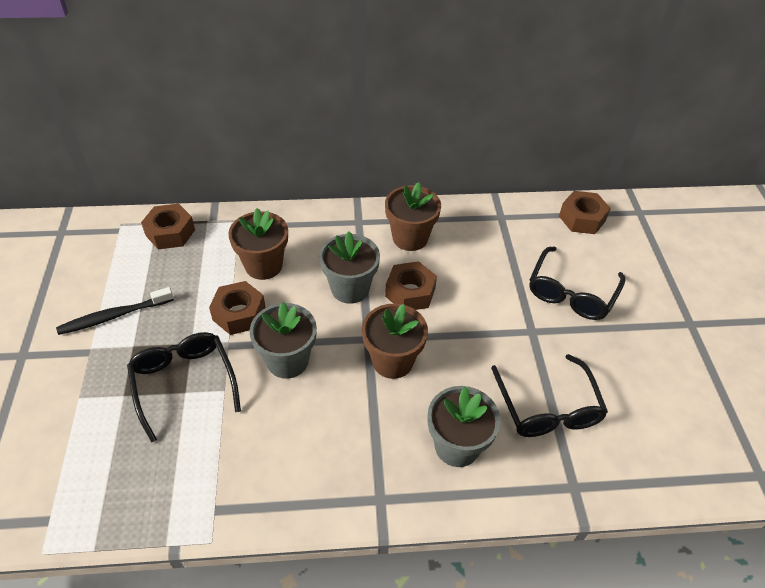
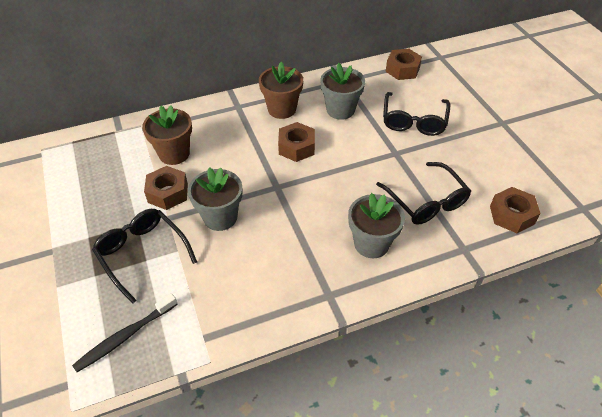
camera: 15 degrees left, 0 degrees up
(114, 316) = (63, 219): black toothbrush -> black toothbrush (125, 337)
(170, 232) = (87, 146): brown nut -> brown nut (511, 215)
(350, 288) = (249, 155): grey flower pot -> grey flower pot (340, 110)
(392, 361) = (301, 198): brown flower pot -> none

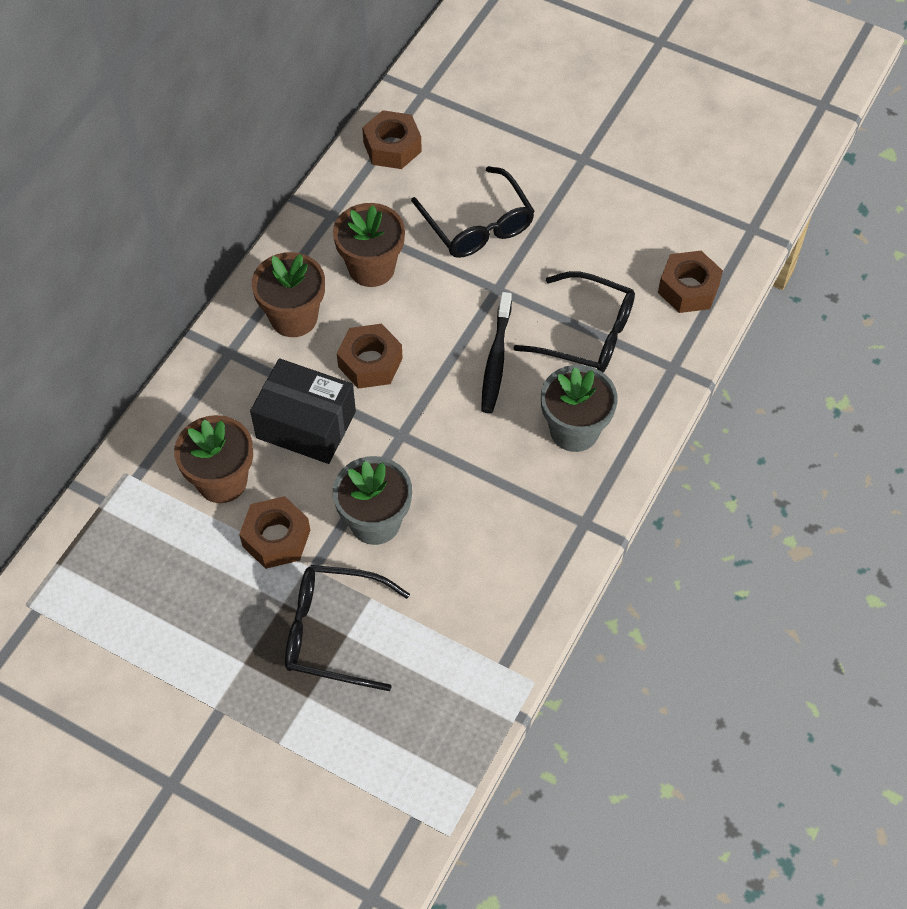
camera: 40 degrees left, 10 degrees up
(125, 337) = (420, 729): black toothbrush -> black toothbrush (496, 359)
(237, 154) = (306, 424): none -> black box
(340, 110) = (371, 268): grey flower pot -> brown flower pot

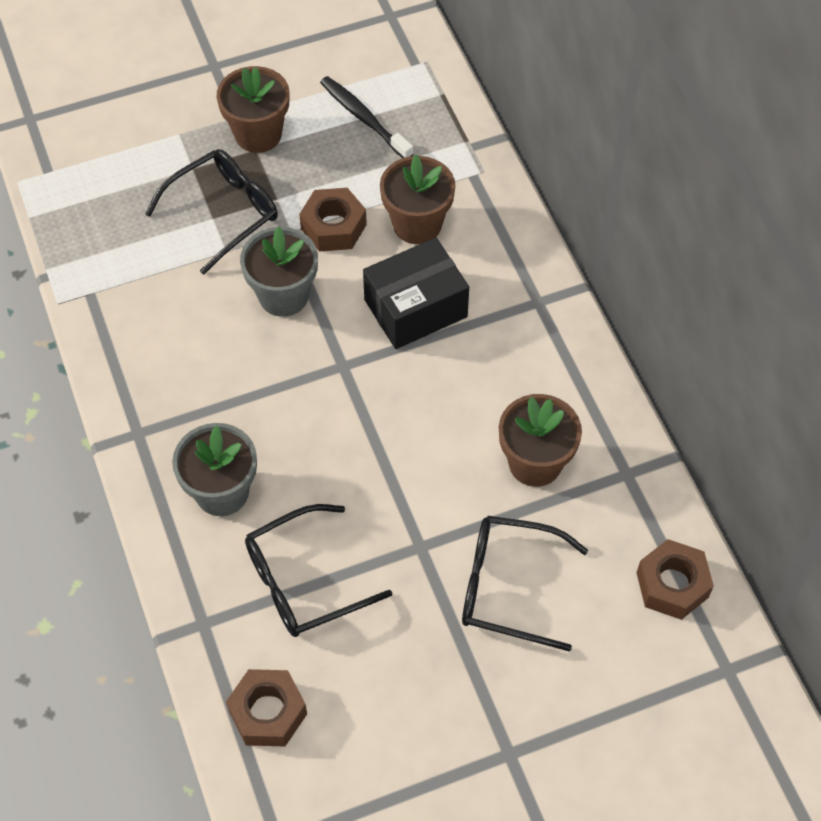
camera: 130 degrees right, 0 degrees up
(294, 317) = (533, 368): brown flower pot -> brown flower pot (258, 134)
(370, 362) = (433, 392): brown nut -> none
(496, 359) = (347, 487): black toothbrush -> black toothbrush (364, 118)

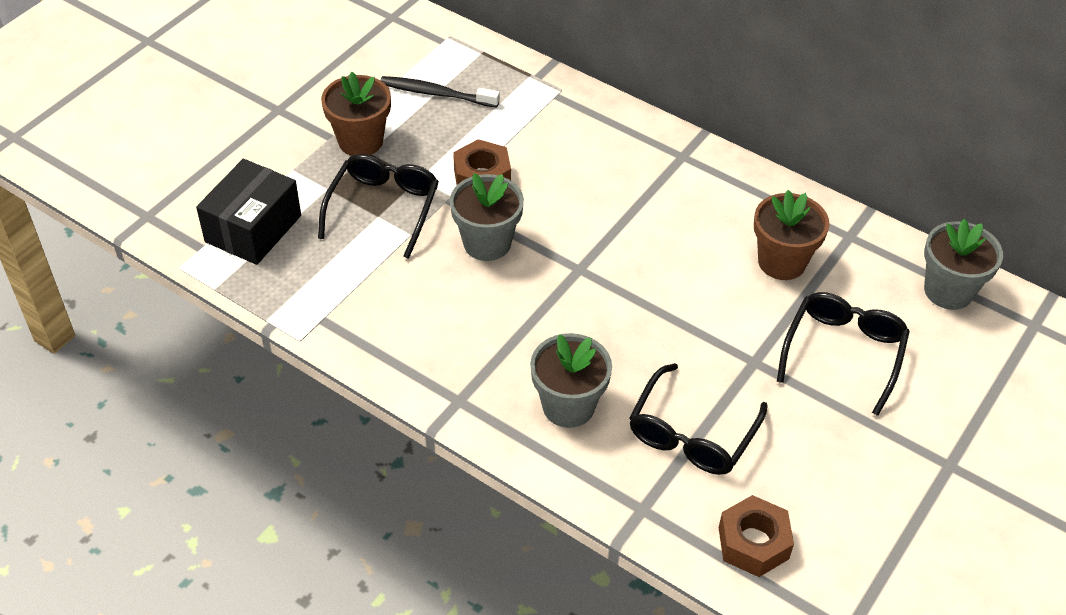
camera: 35 degrees left, 10 degrees down
(415, 308) = (598, 203): black box -> black box (253, 229)
(417, 224) = (545, 146): brown flower pot -> none
(509, 587) = (843, 353): black glasses -> black glasses turned 135 degrees clockwise
(672, 585) = (948, 291): brown nut -> grey flower pot

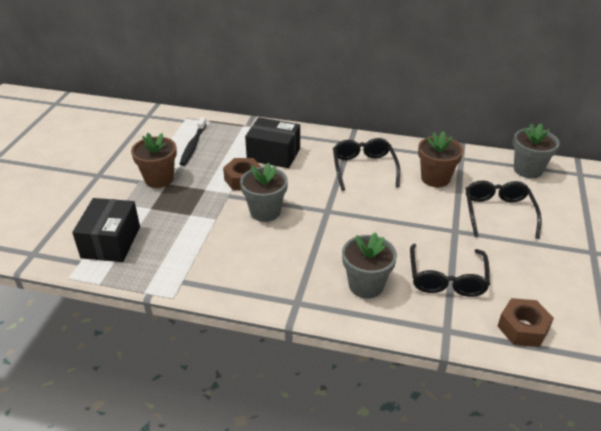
camera: 20 degrees left, 10 degrees down
(383, 209) = (191, 210): black glasses -> black glasses (364, 168)
(436, 93) = (193, 145): black toothbrush -> black toothbrush turned 75 degrees counterclockwise
(550, 144) = (273, 154): none -> black box

